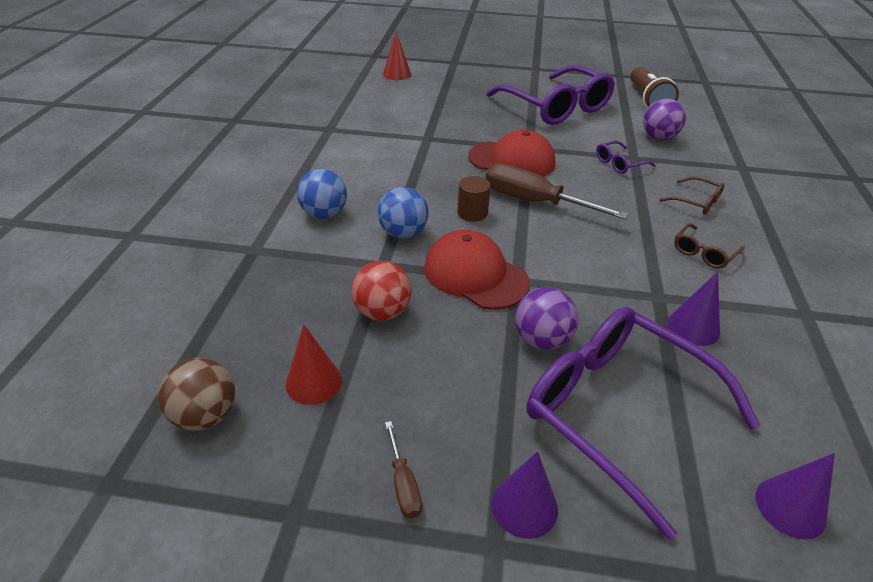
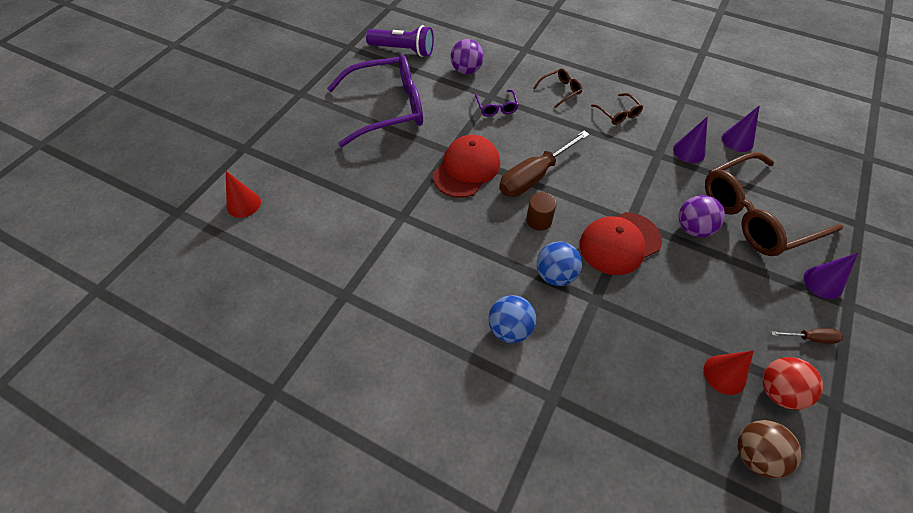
camera: 70 degrees left, 15 degrees up
(382, 312) = (654, 313): red ball -> red ball (778, 391)
(618, 412) = (756, 215): purple glasses -> brown glasses
(648, 100) = (403, 50): brown flashlight -> purple flashlight
(790, 507) = (817, 175): purple cone -> purple cone (737, 140)

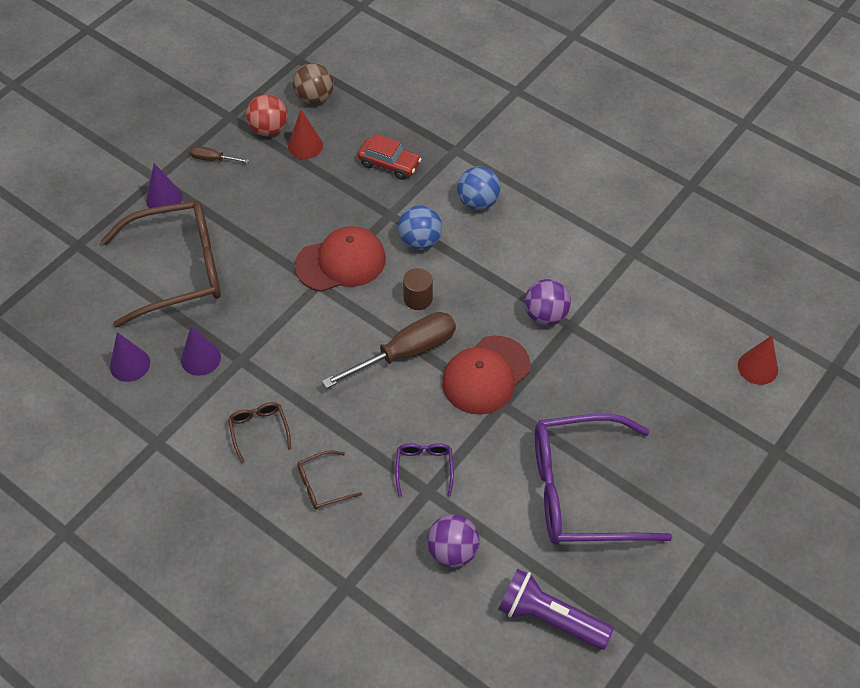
camera: 170 degrees left, 0 degrees up
(620, 363) = (389, 164): none -> red car
(693, 228) = (255, 266): purple ball -> purple ball (545, 315)

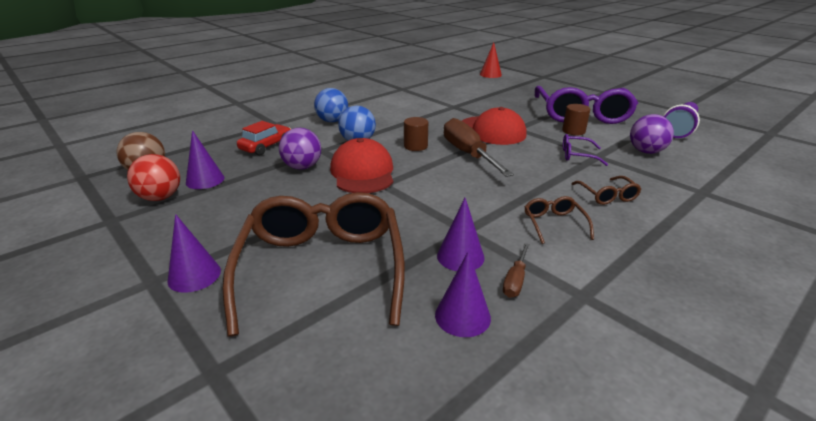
camera: 80 degrees left, 25 degrees down
(213, 159) = (165, 235): brown screwdriver -> brown screwdriver (515, 281)
(259, 430) = (554, 224): brown glasses -> brown glasses turned 90 degrees clockwise
(305, 145) = (205, 180): red cone -> purple cone
(507, 472) = (573, 131): none -> brown cylinder
(545, 315) = (443, 111): purple ball -> purple ball (302, 167)

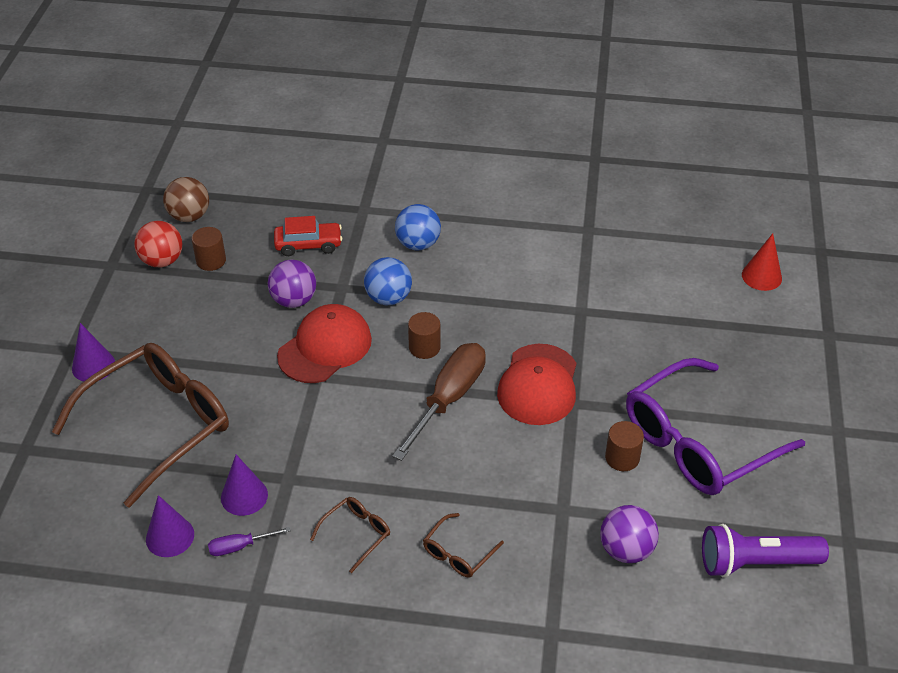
camera: 50 degrees right, 15 degrees up
(205, 180) = (211, 261): purple cone -> brown cylinder
(515, 281) = (239, 546): brown screwdriver -> purple screwdriver
(577, 155) = (544, 490): purple glasses -> none

